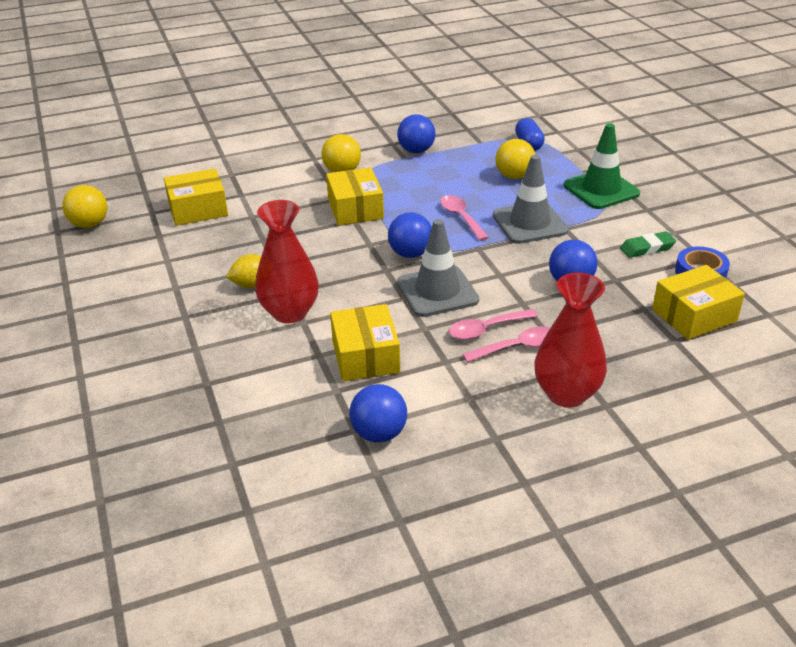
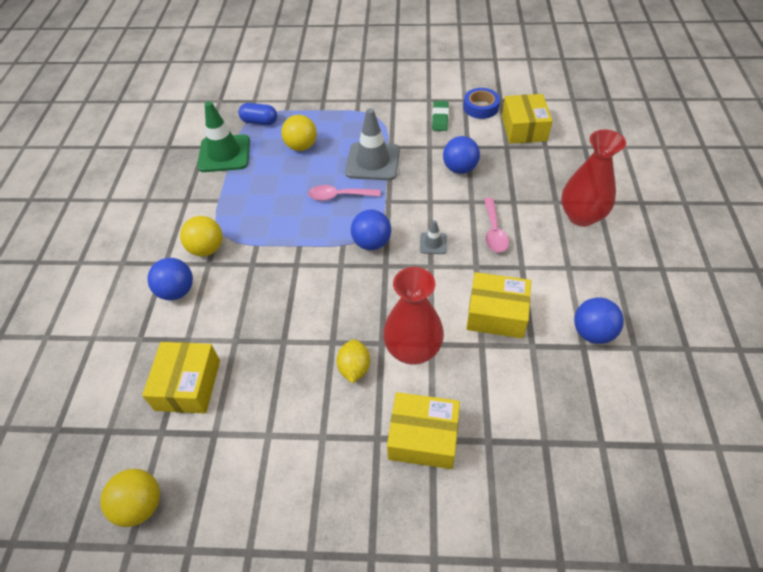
camera: 65 degrees left, 15 degrees up
(355, 209) = (278, 258): yellow box -> yellow box (423, 437)
(416, 151) = (213, 189): blue ball -> blue ball (177, 291)
(437, 291) = (433, 243): grey traffic cone -> grey traffic cone, size x0.47
(517, 347) = (522, 222): pink spoon -> none
(601, 190) = (353, 110): green traffic cone -> green traffic cone (224, 154)

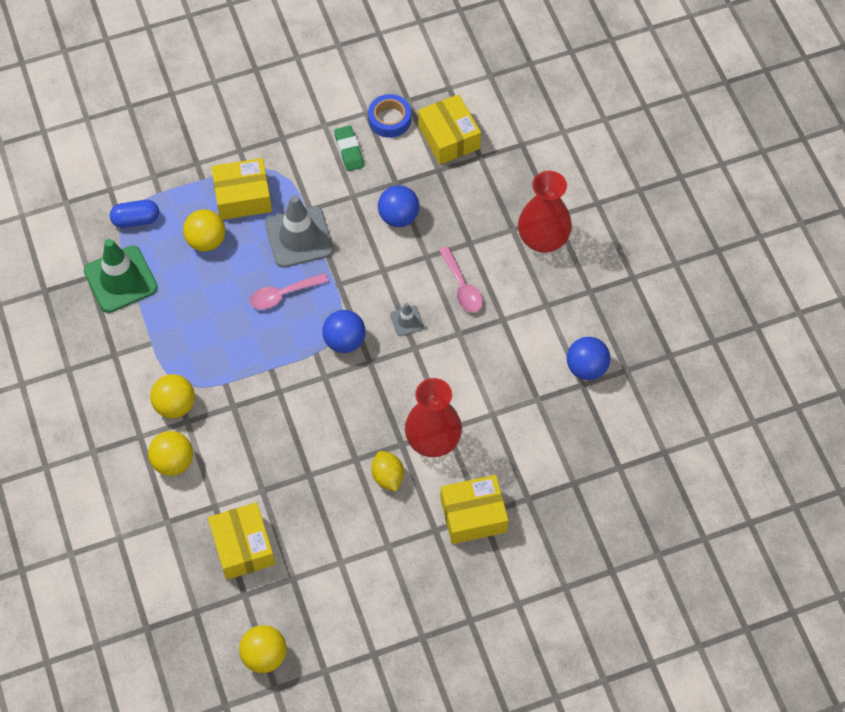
camera: 25 degrees left, 10 degrees up
(177, 291) = (173, 462): blue ball -> yellow ball
(496, 314) = (495, 378): yellow box -> yellow box (243, 197)

